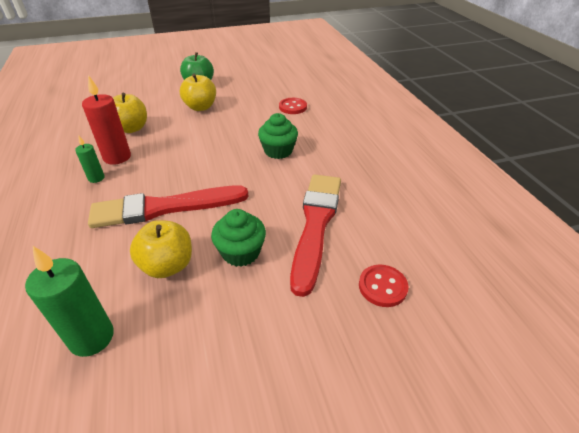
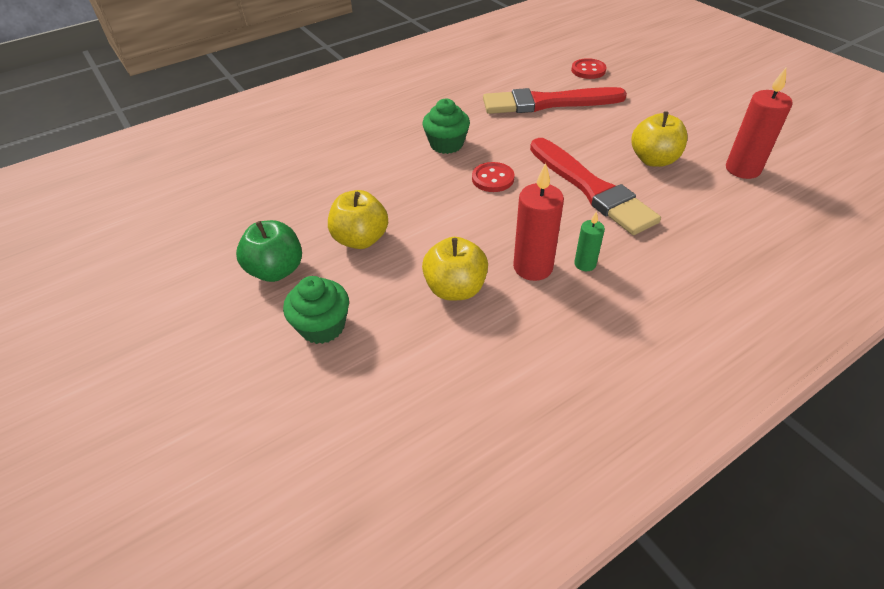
camera: 105 degrees left, 5 degrees up
(92, 337) = (742, 169): green candle -> red candle
(241, 252) = (608, 129): green cupcake -> green cupcake (322, 326)
(292, 107) = (334, 156): red button -> red button (493, 179)

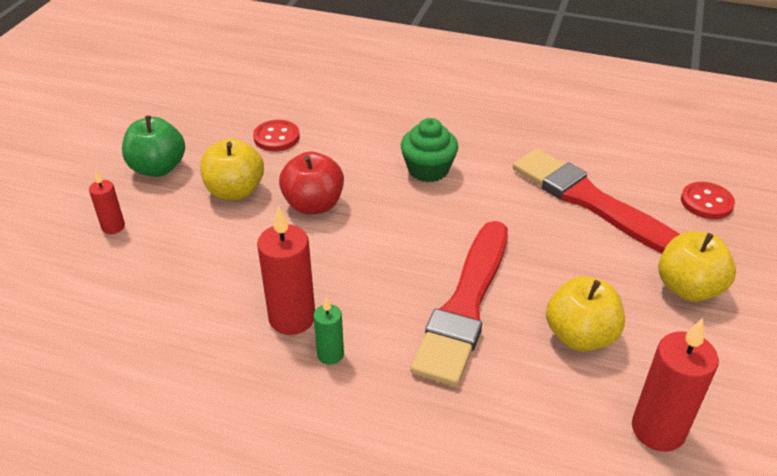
camera: 50 degrees right, 5 degrees down
(322, 326) = (113, 227): green cupcake -> red candle
(423, 208) = (313, 205): none -> red apple
(455, 289) = (218, 280): yellow apple -> yellow apple (688, 288)
(493, 179) = (405, 226): red button -> red button (276, 137)

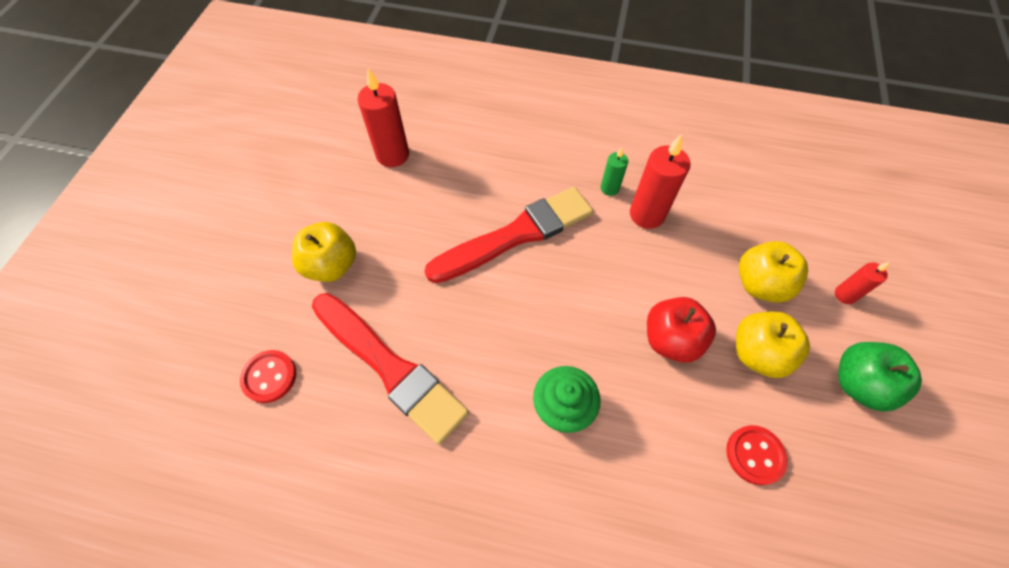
camera: 175 degrees right, 20 degrees up
(465, 306) = (516, 235): red brush -> red brush turned 45 degrees clockwise
(580, 336) = (430, 215): yellow apple -> yellow apple (760, 284)

